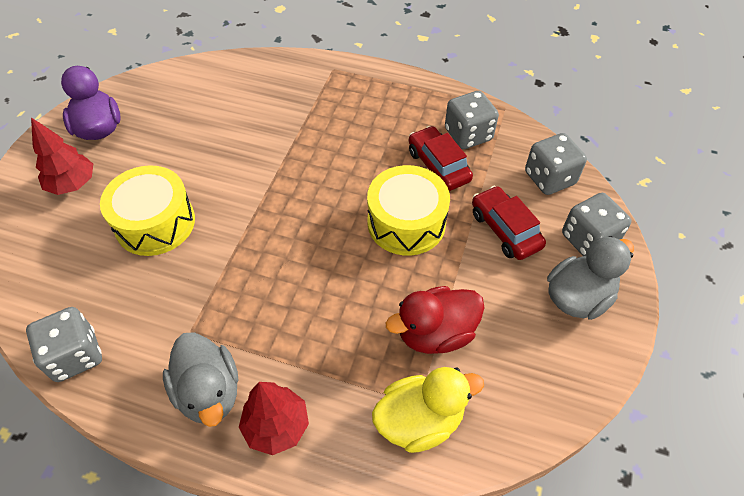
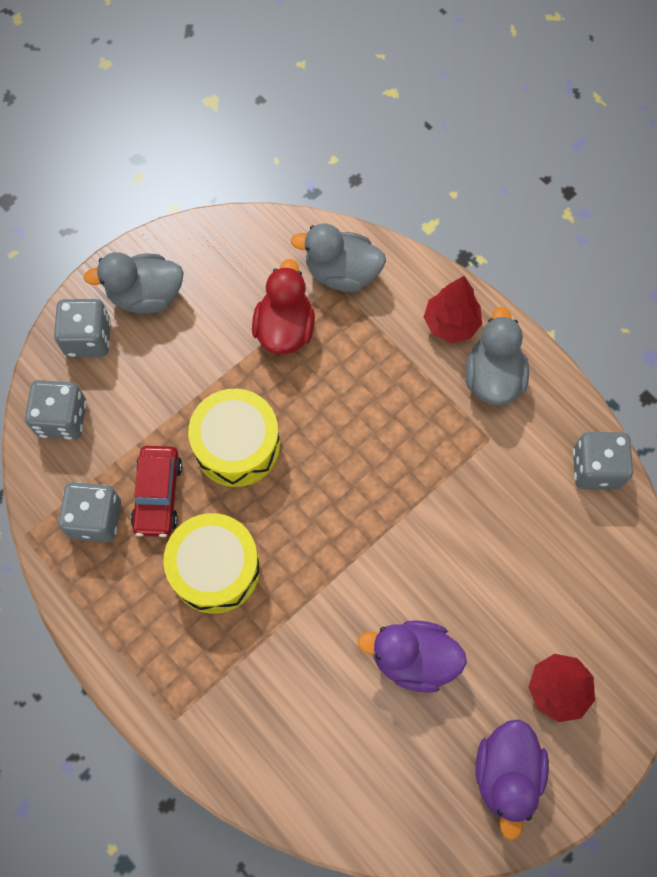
camera: 150 degrees left, 15 degrees up
(155, 223) = (483, 581): yellow drum -> yellow drum (215, 568)
(191, 157) = (413, 658): none -> purple duck
(420, 420) = (342, 273): yellow duck -> grey duck
(435, 333) = (285, 329): red duck -> red duck turned 90 degrees counterclockwise
(505, 230) = (152, 388): red car -> none

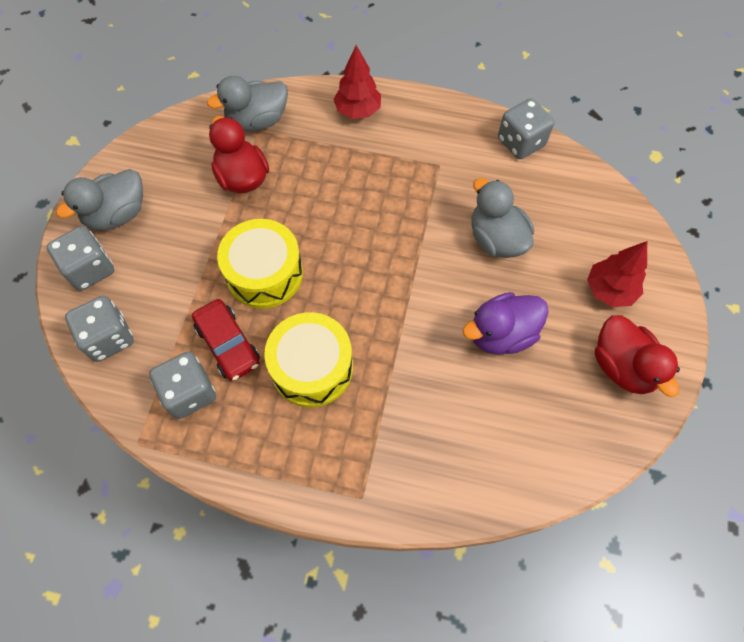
camera: 35 degrees left, 5 degrees down
(492, 377) = (411, 127): grey duck -> grey duck (496, 239)
(506, 773) = (622, 366): purple duck -> red duck

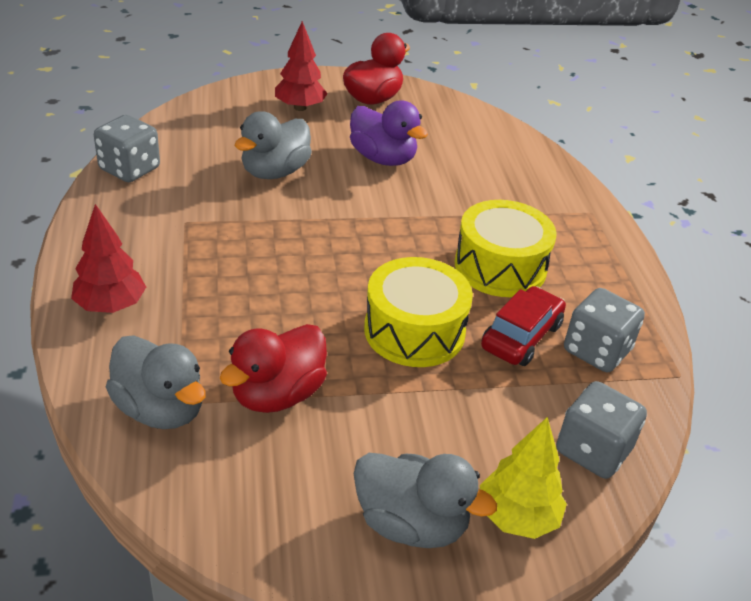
camera: 115 degrees left, 25 degrees down
(90, 269) = (517, 517): grey dice -> yellow tree

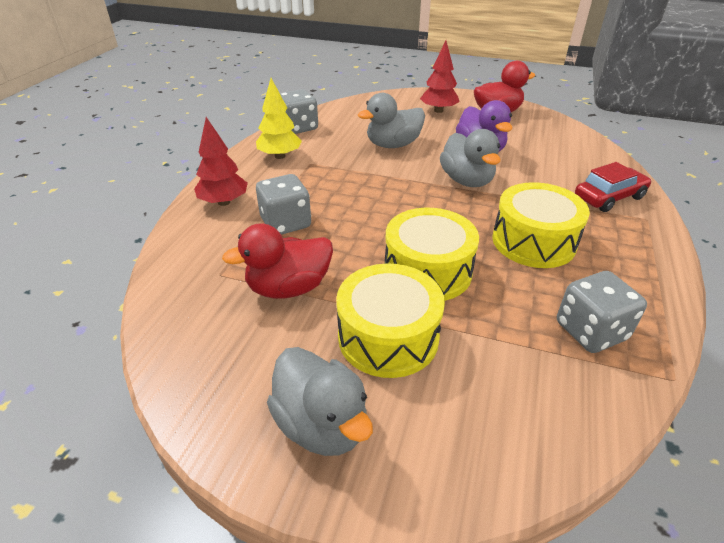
camera: 30 degrees right, 0 degrees up
(160, 409) = (202, 274): grey duck -> grey duck (466, 181)
(418, 416) = (388, 337): none -> yellow drum
(517, 517) = (422, 456): yellow tree -> yellow tree (280, 156)
(521, 336) = (521, 299): red car -> red car (609, 197)
(593, 451) = (537, 420): grey dice -> grey dice (286, 223)

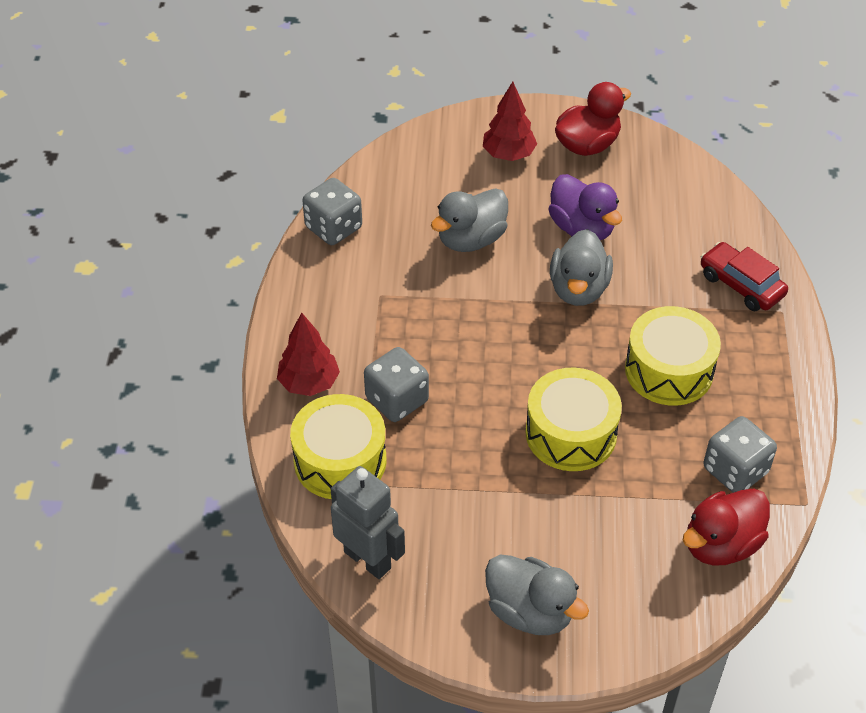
camera: 15 degrees left, 10 degrees up
(185, 335) = (368, 559): none -> grey robot
(280, 156) = (336, 290): yellow tree -> none
(289, 288) = (440, 485): red duck -> red duck (721, 544)
(388, 337) = (556, 518): yellow drum -> yellow drum (340, 461)
(466, 181) = (578, 289): grey duck -> grey duck turned 45 degrees clockwise
(609, 197) = (741, 285): red car -> red car turned 90 degrees counterclockwise

